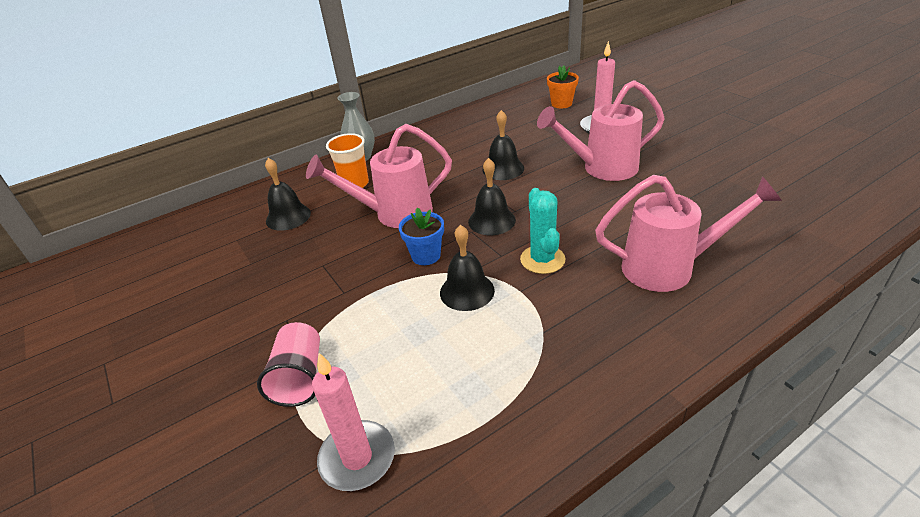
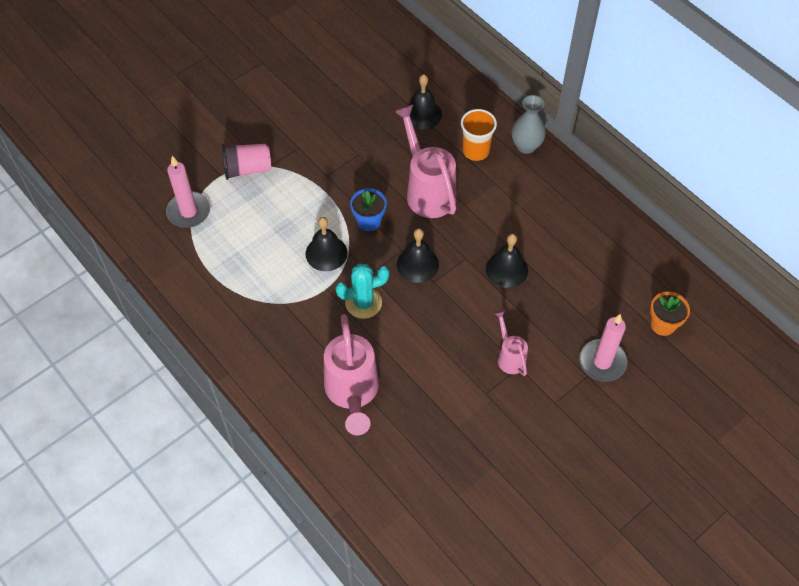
camera: 80 degrees right, 20 degrees up
(602, 168) = (509, 356): pink watering can -> pink watering can, size x0.53

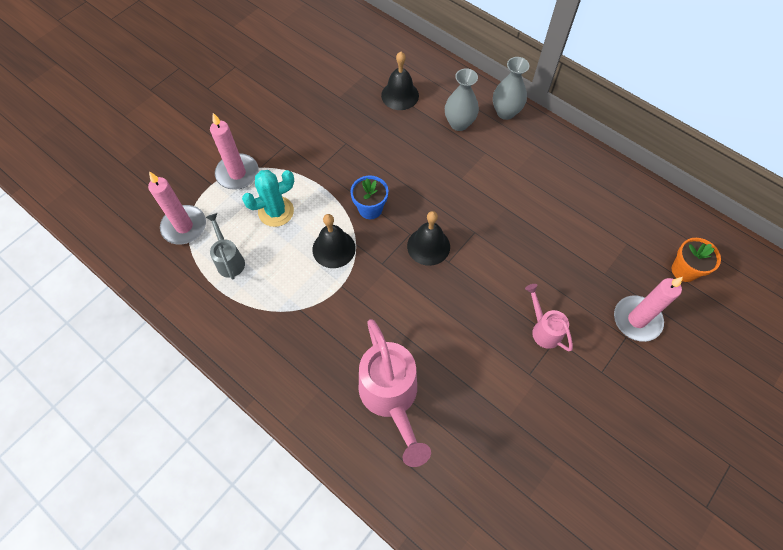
camera: 10 degrees left, 5 degrees up
(226, 249) = (229, 260): none -> grey watering can
(247, 169) = (237, 173): pink cup -> pink candle
(363, 303) = (382, 296): turquoise cactus -> turquoise cactus (276, 211)
(427, 190) = (421, 169): pink watering can -> none
(475, 151) = (459, 123): orange cup -> grey vase
(506, 269) = (517, 237): black bell -> none

